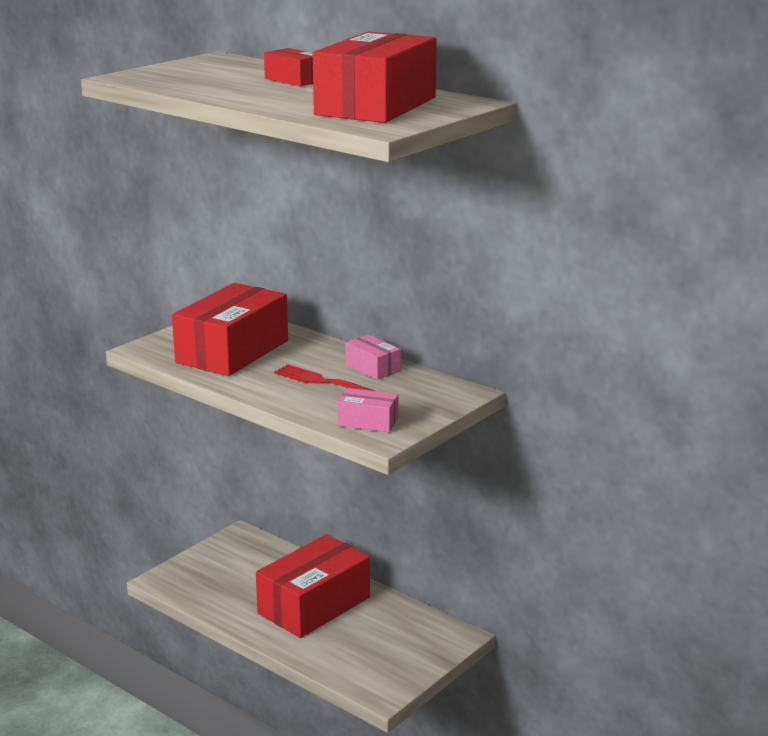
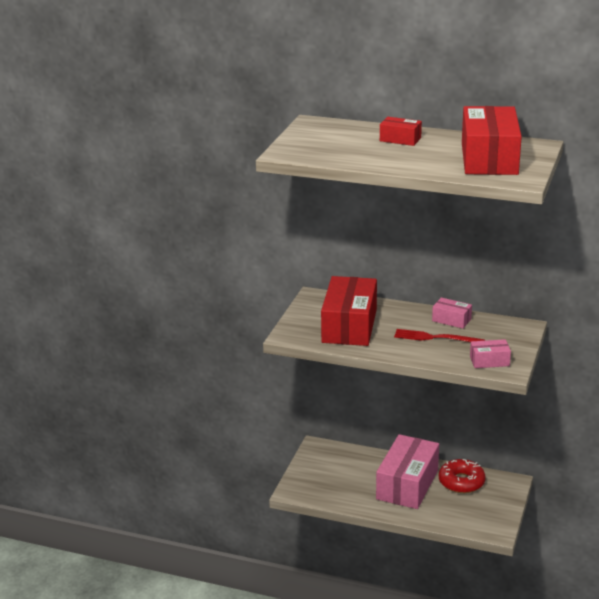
camera: 20 degrees left, 5 degrees up
(314, 605) = (407, 484): red box -> pink box
(388, 619) = (461, 482): none -> red donut

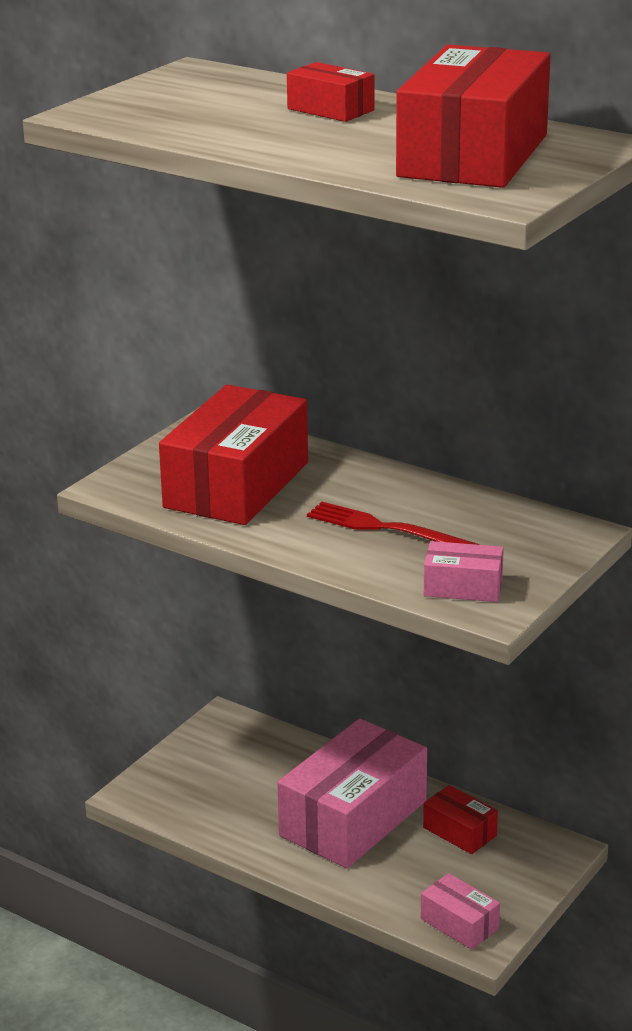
camera: 15 degrees right, 0 degrees up
(451, 320) = (440, 500): pink box -> pink box (459, 924)
(461, 482) = (459, 831): red donut -> red box

